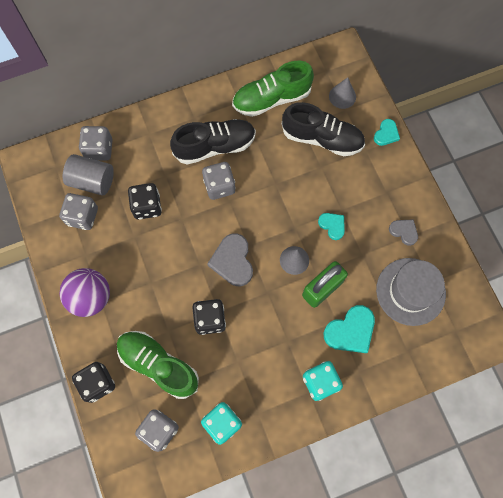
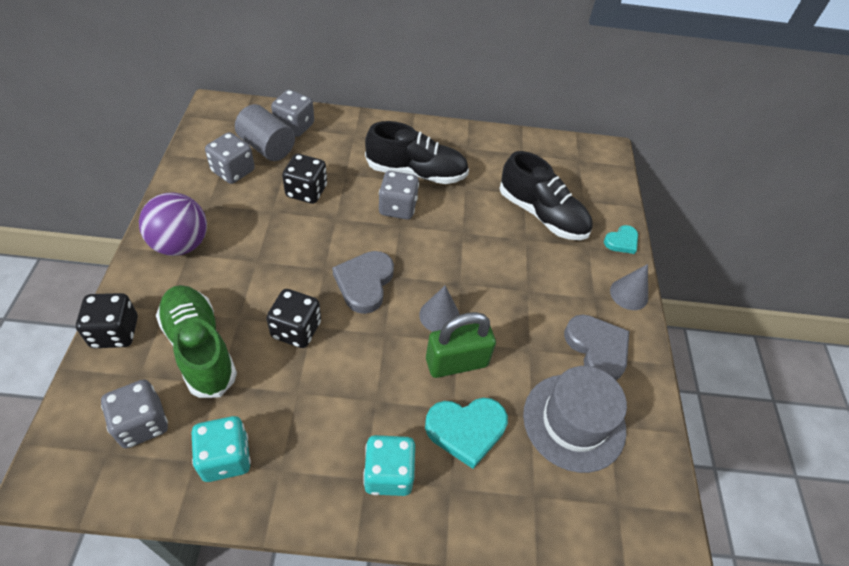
camera: 20 degrees right, 20 degrees down
(271, 99) = (504, 159): green shoe -> none
(332, 225) = (507, 301): turquoise heart -> none
(342, 96) = (586, 188): grey cone -> grey cone (629, 294)
(404, 232) = (597, 349): grey heart -> grey heart, size x1.70

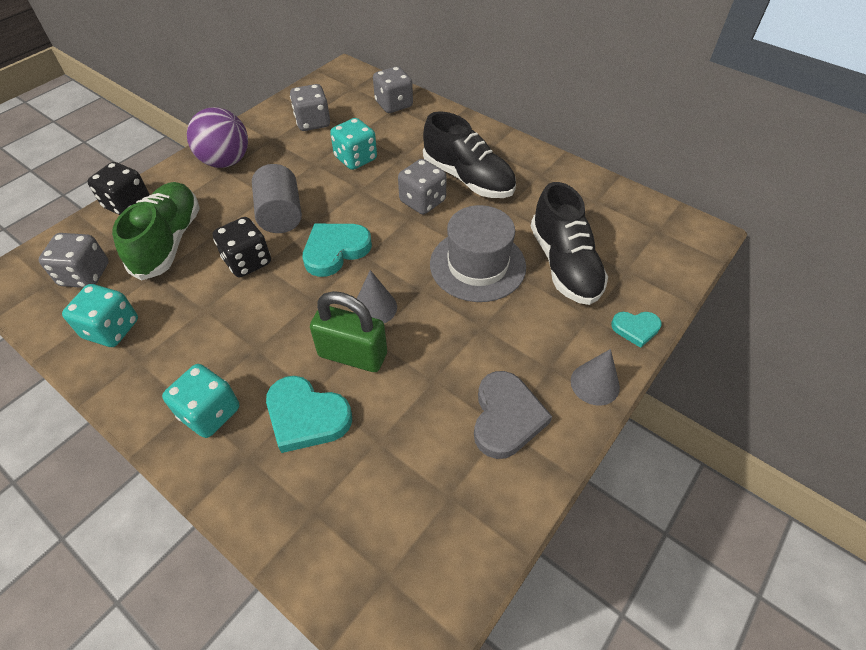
camera: 40 degrees right, 0 degrees up
(267, 147) = (356, 113): grey cylinder -> grey cylinder (280, 215)
(306, 191) = (356, 158): black dice -> turquoise dice
(364, 283) = (335, 250): grey heart -> turquoise heart
(574, 421) = (415, 471): grey hat -> grey hat (477, 265)

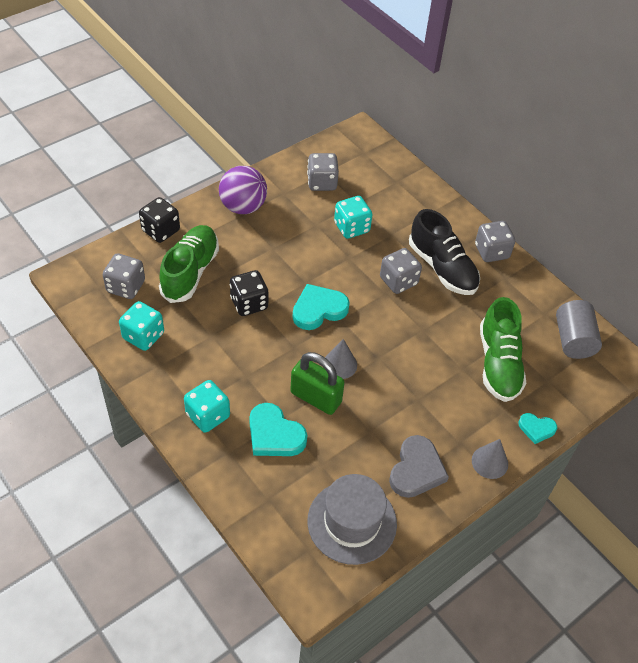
camera: 10 degrees right, 0 degrees up
(280, 215) = (280, 268): grey cylinder -> grey cylinder (573, 340)
(394, 104) = (396, 178): grey dice -> grey dice (491, 252)
(477, 265) = (428, 348): grey hat -> grey hat (352, 522)
(564, 264) = (498, 363): black shoe -> green shoe

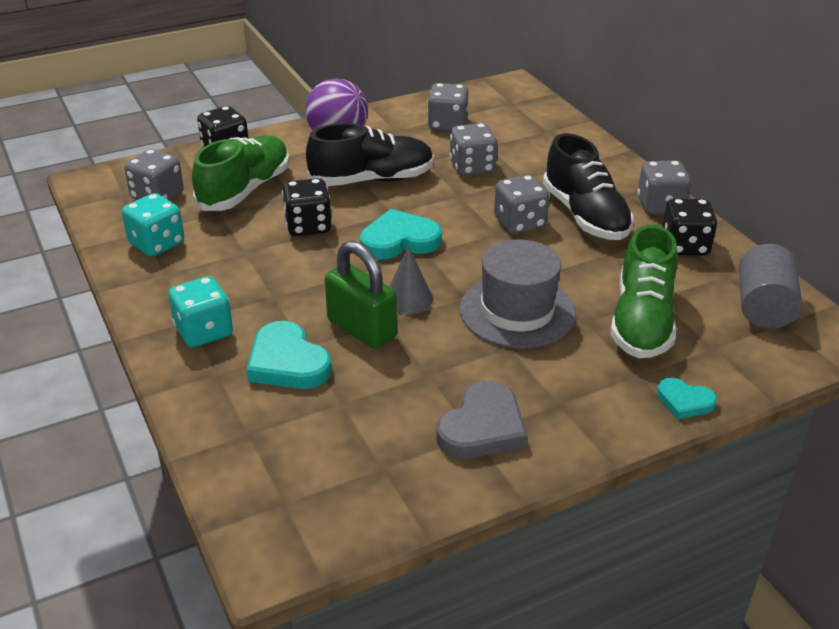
camera: 15 degrees right, 15 degrees down
(282, 249) = (372, 180): none -> black shoe
(351, 227) = (472, 167): turquoise dice -> grey dice
(352, 522) = (362, 477): grey hat -> grey hat (517, 311)
(489, 462) = (600, 432): grey cone -> none
(514, 289) = (685, 246): none -> black dice

